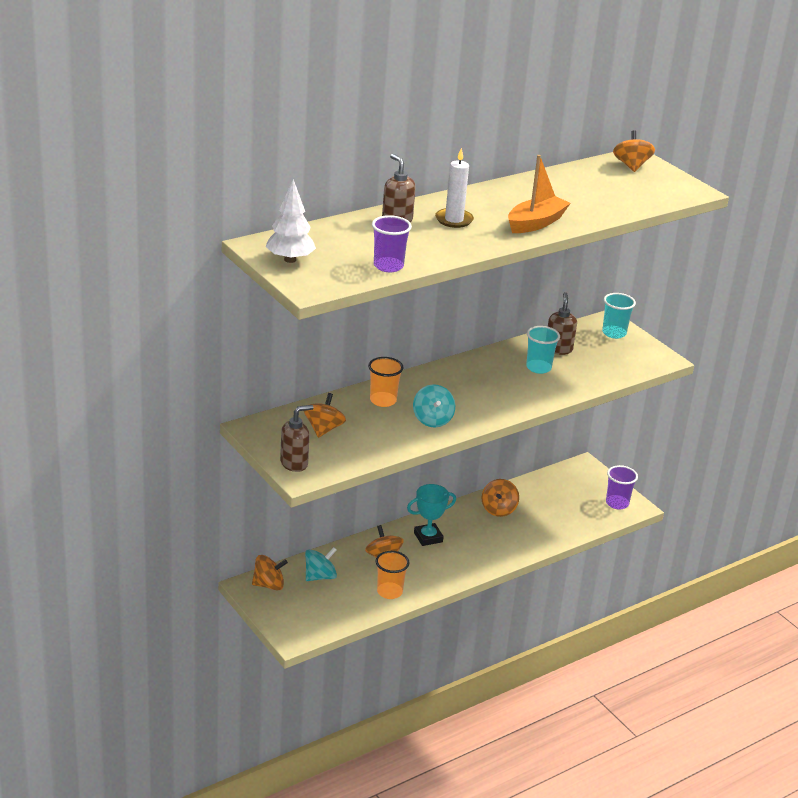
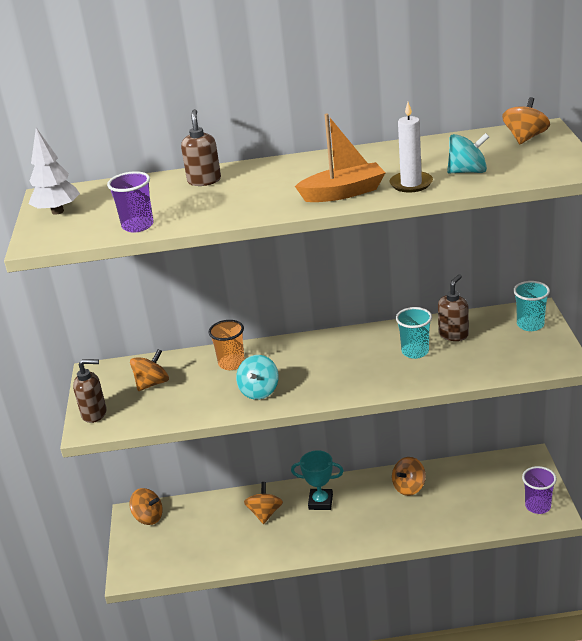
camera: 35 degrees right, 0 degrees up
(320, 576) = (196, 519): turquoise spinning top -> turquoise spinning top (468, 171)
(389, 592) = (244, 550): orange cup -> none
(454, 220) = (261, 184): white candle -> white candle (411, 184)

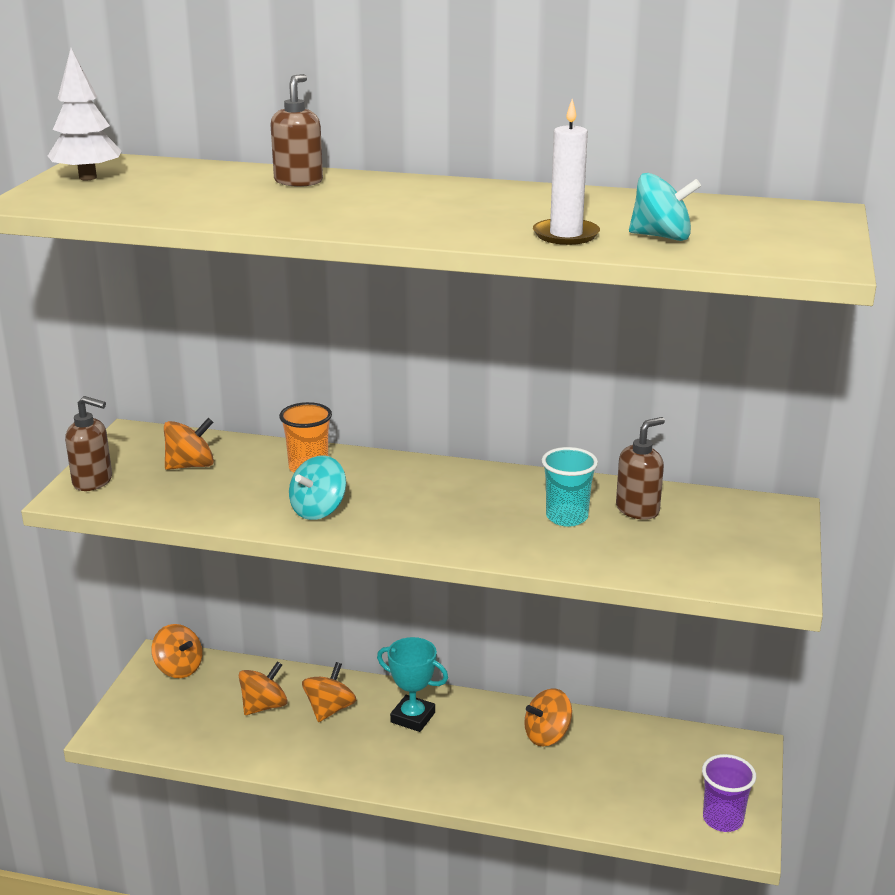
camera: 15 degrees right, 5 degrees down
(138, 226) = (163, 209): purple cup -> none
(343, 193) = (462, 227): orange boat -> none
(525, 138) = (786, 216): orange spinning top -> orange spinning top (264, 706)
(530, 325) = (761, 525): turquoise cup -> none

